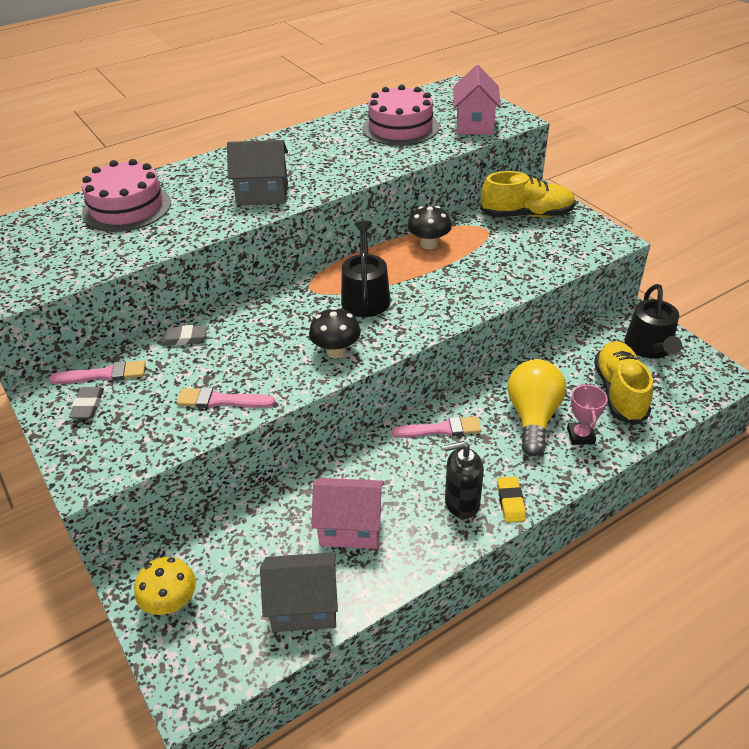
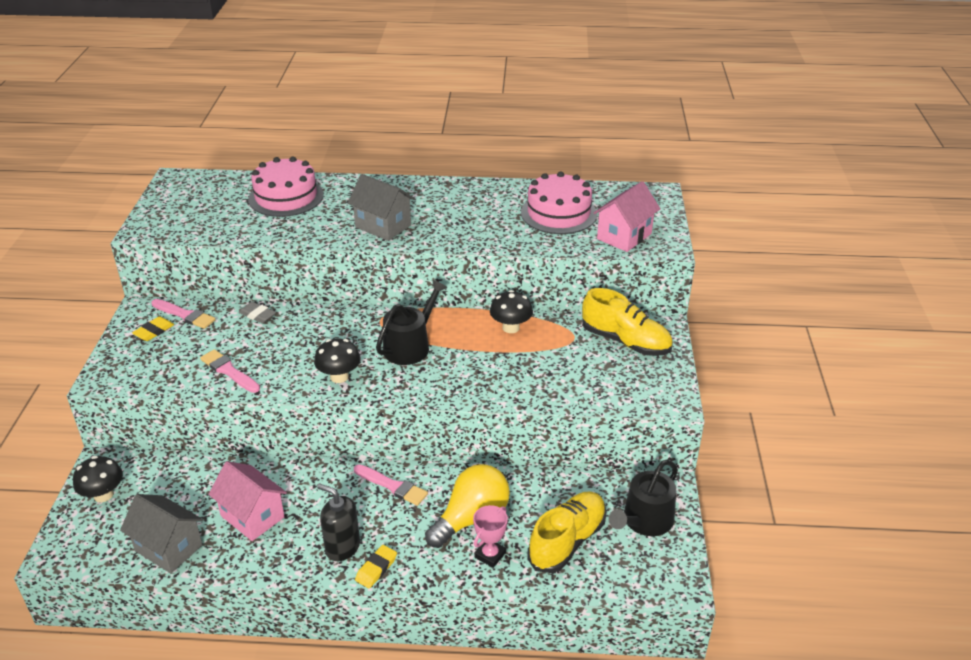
camera: 35 degrees right, 5 degrees down
(88, 406) = (154, 331): grey eraser -> yellow eraser
(171, 603) = (103, 495): yellow mushroom -> black mushroom

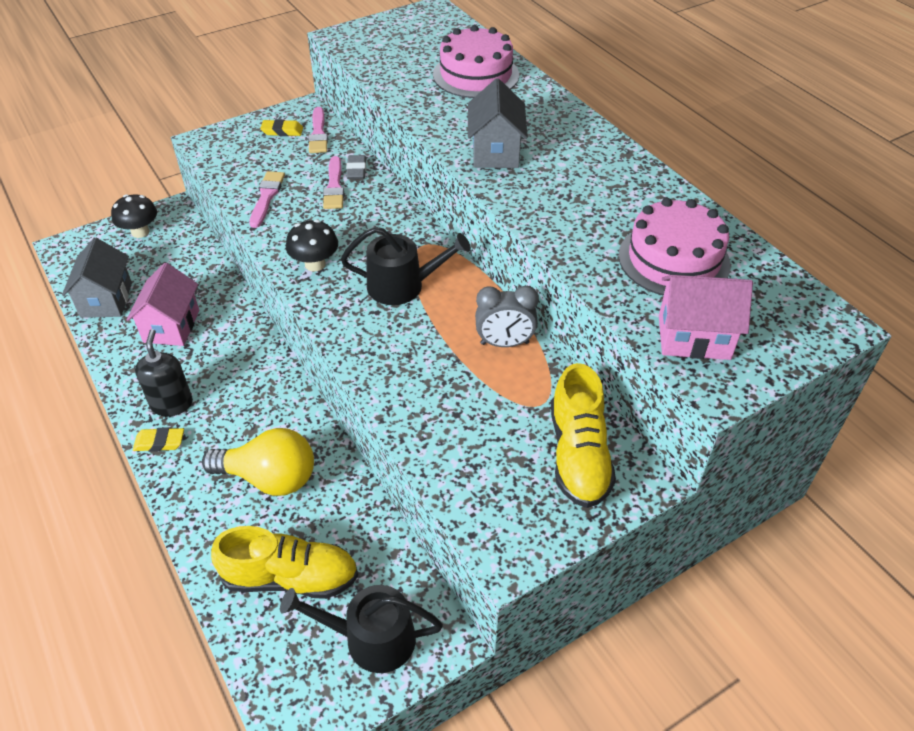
camera: 55 degrees right, 10 degrees up
(392, 486) = (272, 395): pink brush -> pink brush (334, 186)
(490, 555) = (229, 520): pink trophy -> none
(511, 328) = (504, 343): black mushroom -> grey clock

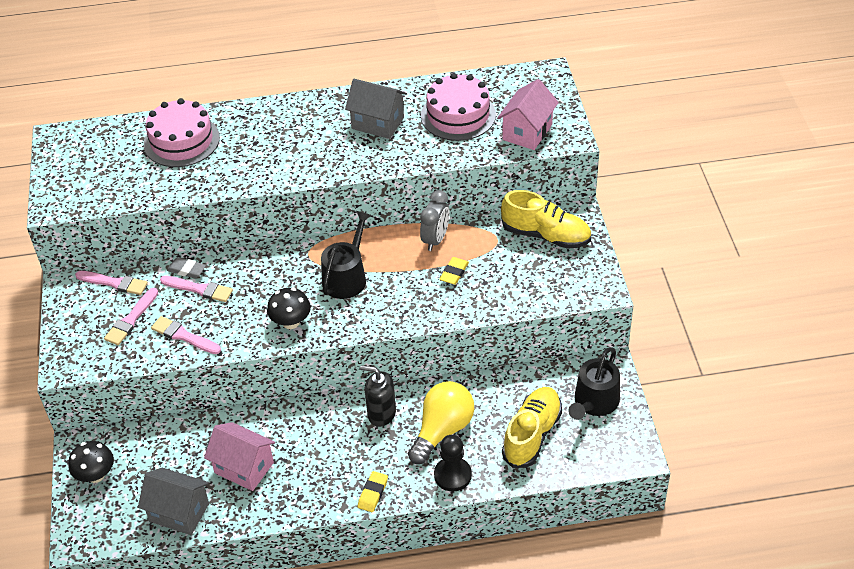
camera: 65 degrees left, 0 degrees up
(172, 404) = (336, 480): black soap dispenser -> black soap dispenser (381, 413)
(203, 510) = (452, 475): none -> black pawn
(275, 158) = (131, 319): none -> pink brush
(282, 131) = (92, 307): yellow eraser -> yellow eraser (454, 273)
(495, 152) = (292, 160): grey house -> grey house (377, 123)

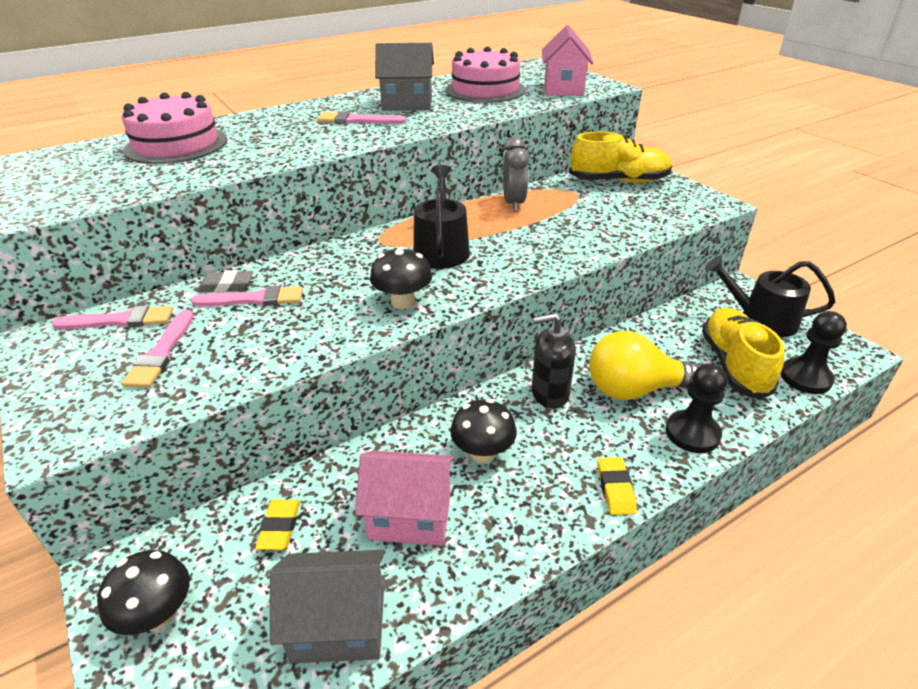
camera: 25 degrees left, 10 degrees down
(183, 336) = (255, 351): pink brush -> pink brush (357, 121)
(309, 442) = (483, 453): none -> black mushroom
(442, 430) = (635, 389): yellow light bulb -> yellow light bulb turned 105 degrees counterclockwise
(454, 273) = (558, 222): yellow eraser -> yellow eraser (280, 527)
(574, 462) = (805, 377): none -> black pawn
(594, 402) = (761, 319): black watering can -> black watering can turned 105 degrees clockwise

